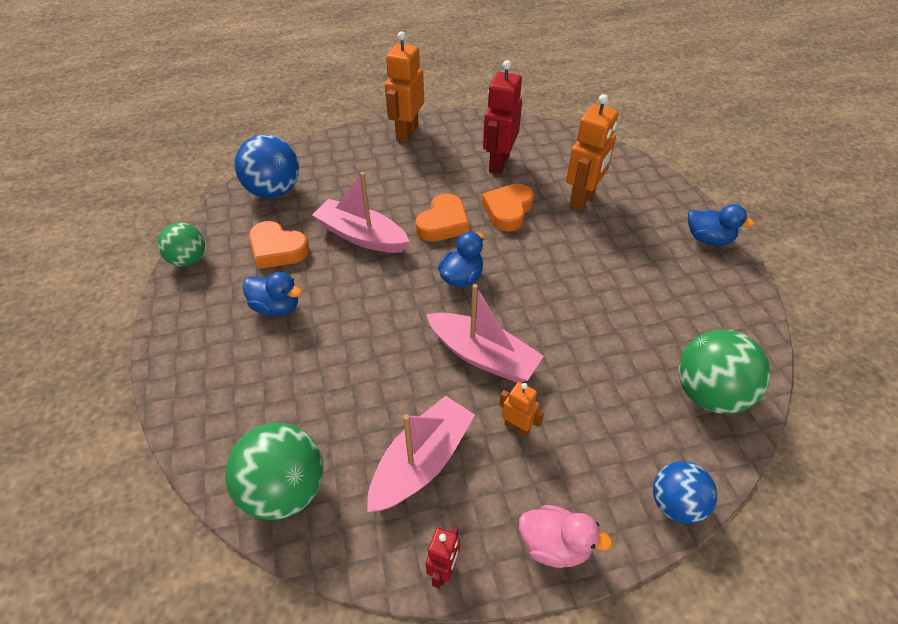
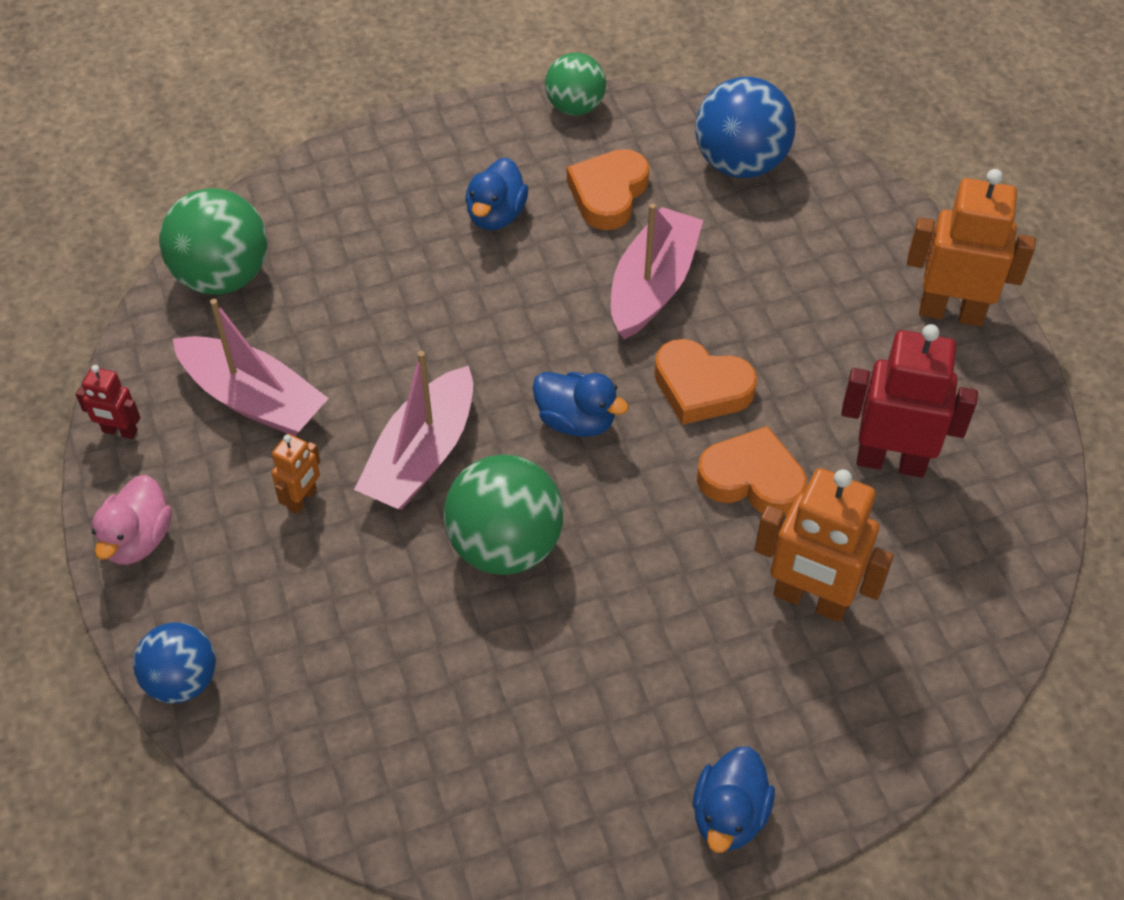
camera: 85 degrees right, 5 degrees up
(709, 394) = (360, 753): green ball -> green ball (505, 546)

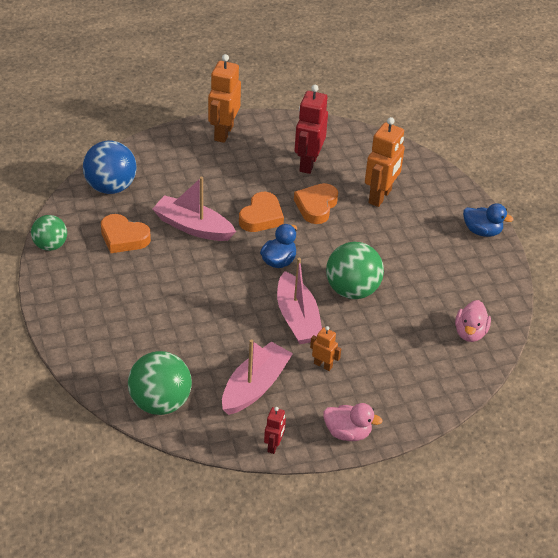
camera: 90 degrees left, 10 degrees down
(182, 680) = (431, 410): blue ball -> none
(393, 767) = (470, 333): none -> pink duck
(421, 456) = (297, 318): pink boat -> pink boat turned 45 degrees clockwise
(496, 215) = (131, 283): blue duck -> none

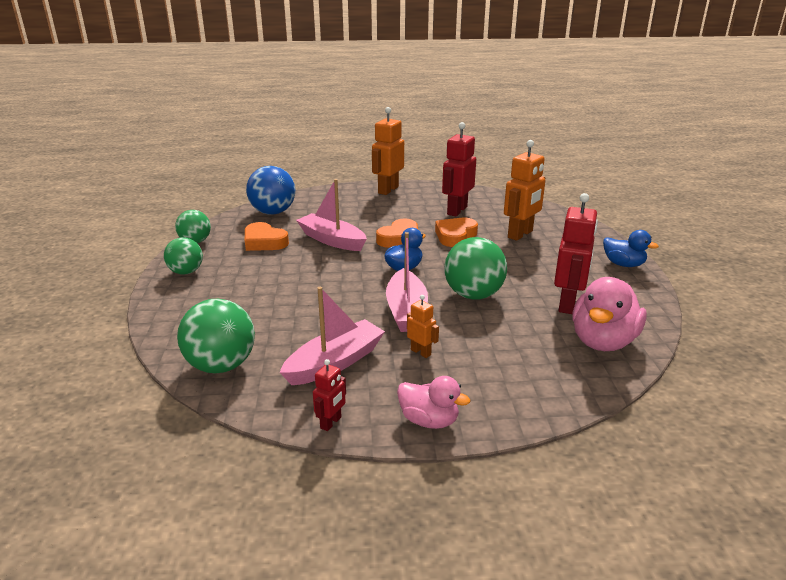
camera: 15 degrees right, 15 degrees down
(66, 292) = (186, 272): none -> green ball
(437, 292) = (568, 304): none -> red robot
(470, 333) = (603, 341): pink duck -> pink duck, size x1.66

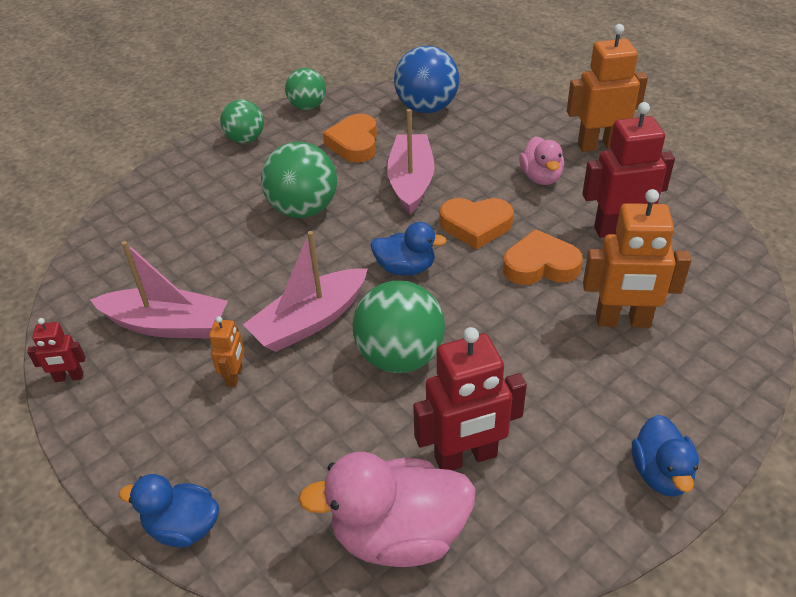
camera: 55 degrees right, 15 degrees up
(221, 365) = (109, 258): green ball -> green ball (303, 209)
(429, 420) = (115, 446): pink duck -> pink duck (541, 177)
(532, 413) = (183, 527): none -> blue duck

